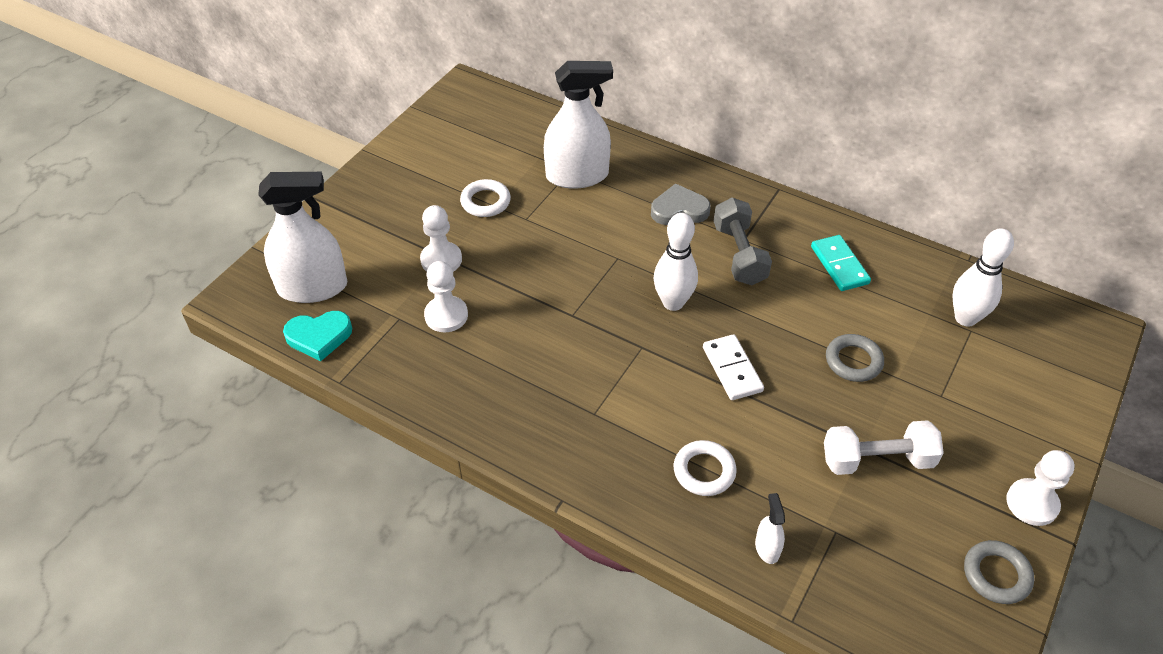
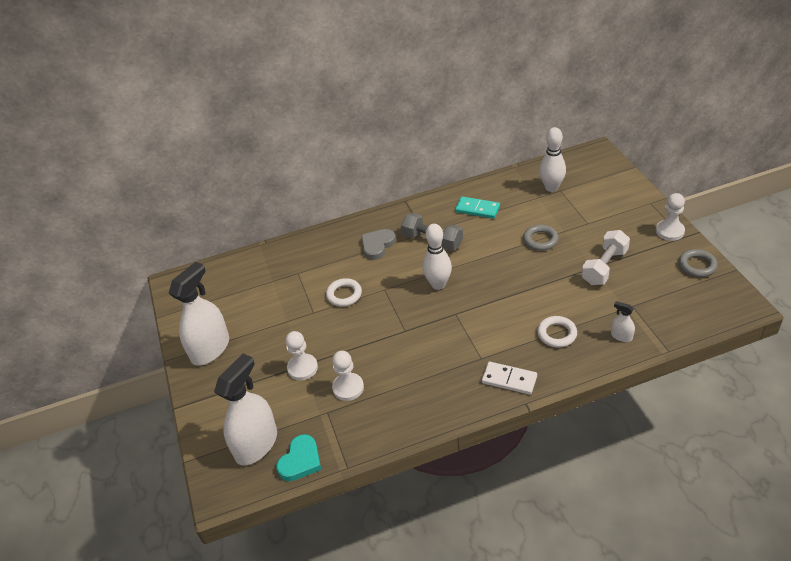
camera: 45 degrees left, 5 degrees down
(485, 202) = (279, 323): white ring -> white ring (344, 295)
(577, 176) = (305, 272): white spray bottle -> white spray bottle (210, 349)
(732, 369) = (504, 287): white domino -> white domino (509, 380)

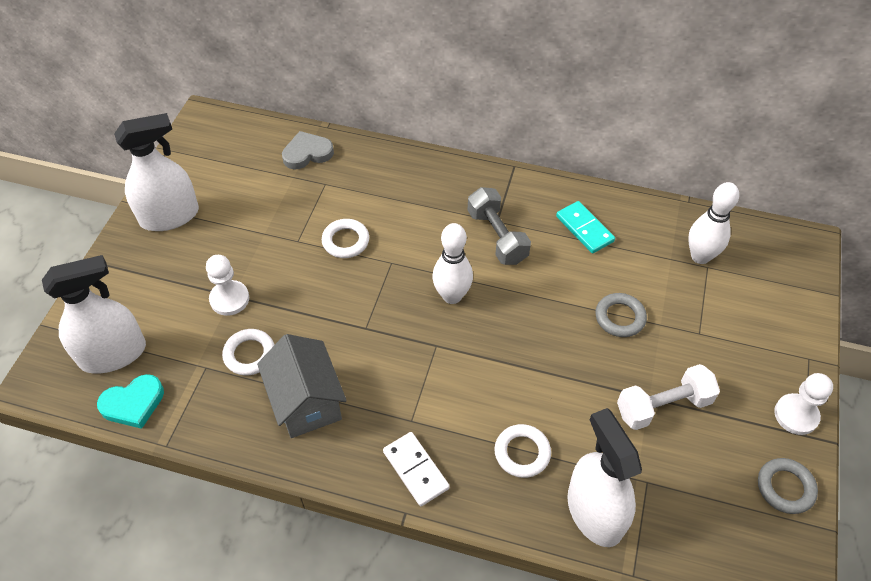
camera: 30 degrees right, 10 degrees up
(348, 388) = (249, 354): white pawn -> white ring
(377, 245) = (433, 204): grey heart -> grey heart (307, 153)
(410, 388) = (306, 402): none -> grey house
(621, 336) = (594, 512): white spray bottle -> white spray bottle, size x2.31

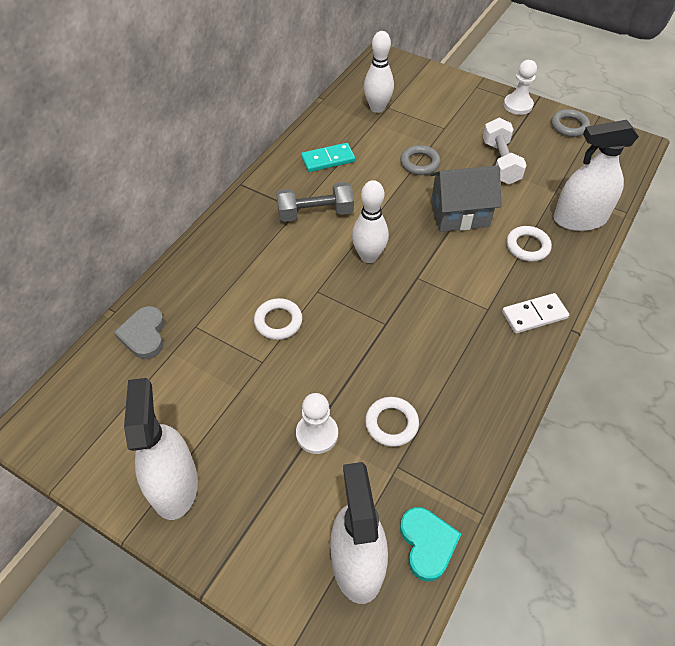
camera: 75 degrees left, 0 degrees up
(306, 402) = (455, 382): grey house -> grey house (459, 214)

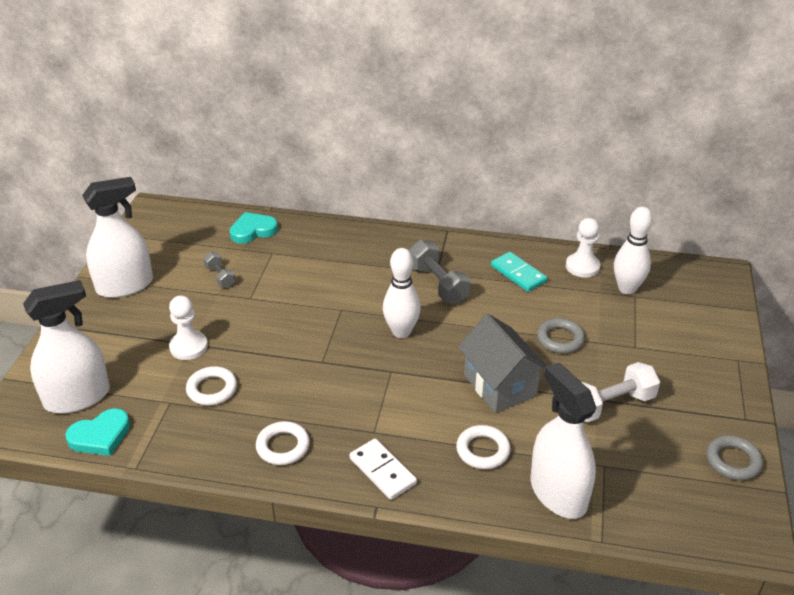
camera: 70 degrees right, 15 degrees down
(144, 335) = (253, 231): grey heart -> turquoise heart
(211, 382) = (220, 276): none -> grey dumbbell
(278, 321) = (296, 295): white ring -> white ring (283, 446)
(518, 105) = (733, 404): white pawn -> white pawn (582, 266)

